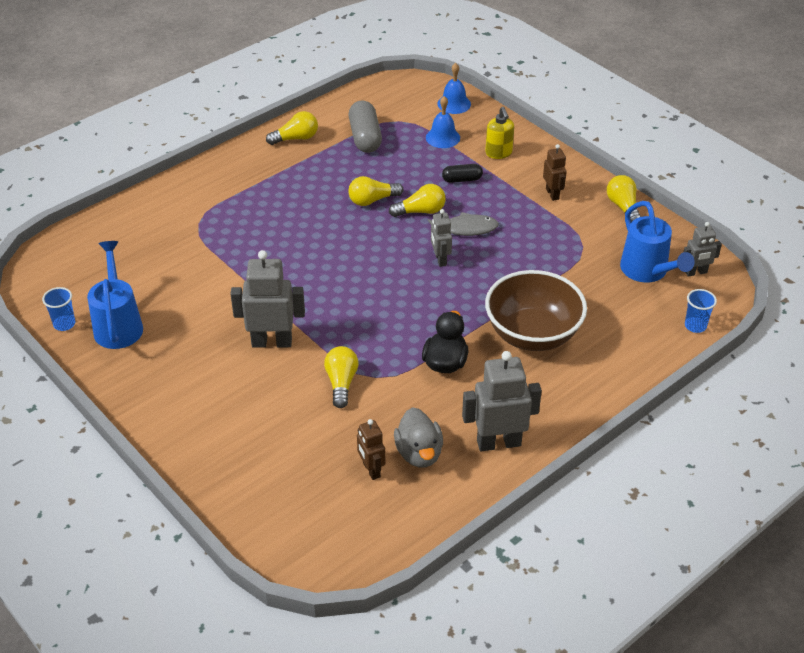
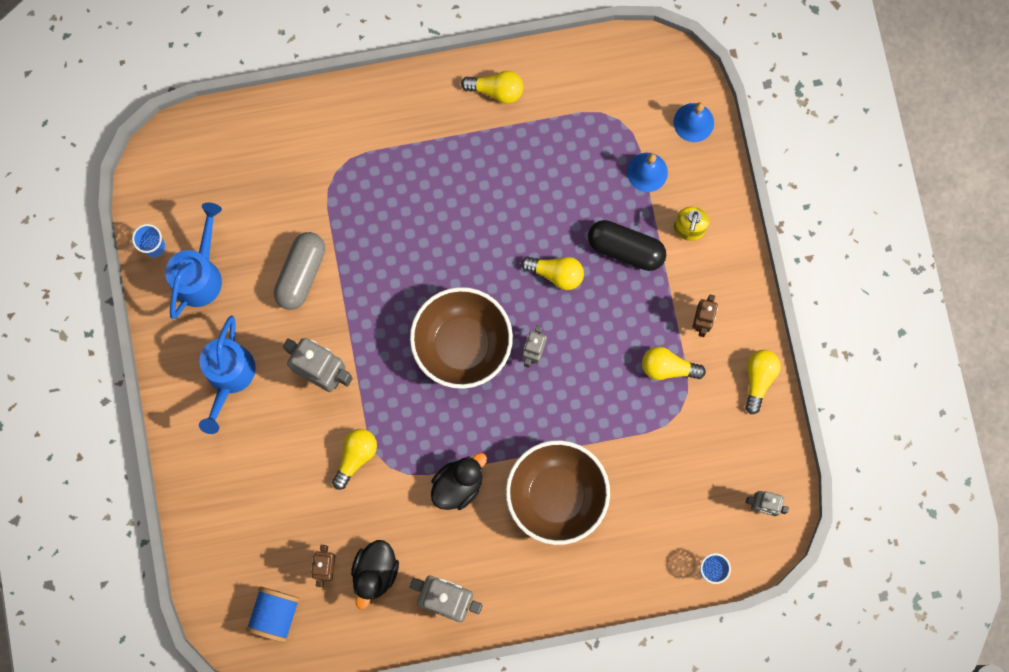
camera: 30 degrees right, 35 degrees up
(347, 528) = (275, 614): none -> blue spool
(365, 137) = (567, 128): grey capsule -> grey capsule (301, 274)
(372, 200) = (519, 231): yellow light bulb -> yellow light bulb (668, 367)
(379, 278) = (462, 344): none -> brown bowl
(419, 453) = (375, 572): grey duck -> black duck
(462, 179) = (625, 249): black capsule -> black capsule, size x1.73
(466, 229) = (584, 323): grey fish -> none
(647, 272) = (717, 479): blue watering can -> blue watering can (228, 377)

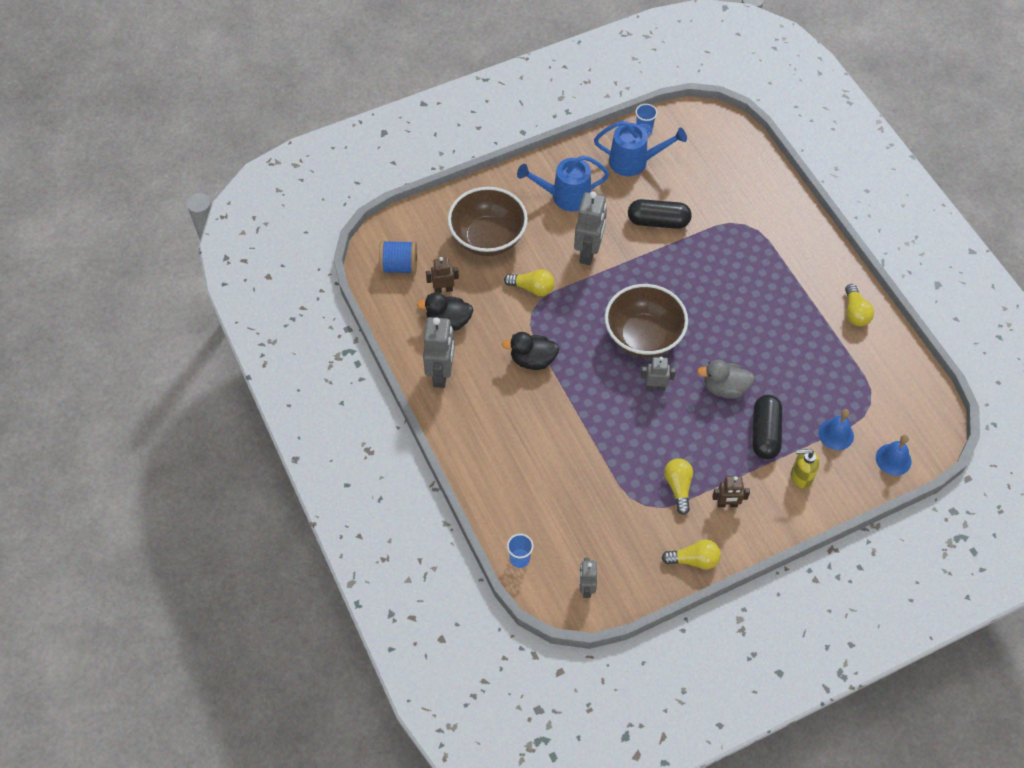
camera: 75 degrees right, 20 degrees down
(301, 274) = (658, 221): grey capsule -> black capsule
(458, 484) = (532, 360): black duck -> black duck turned 150 degrees clockwise
(556, 273) = (724, 388): yellow light bulb -> grey duck
(556, 495) = (545, 430): brown bowl -> brown bowl (488, 238)

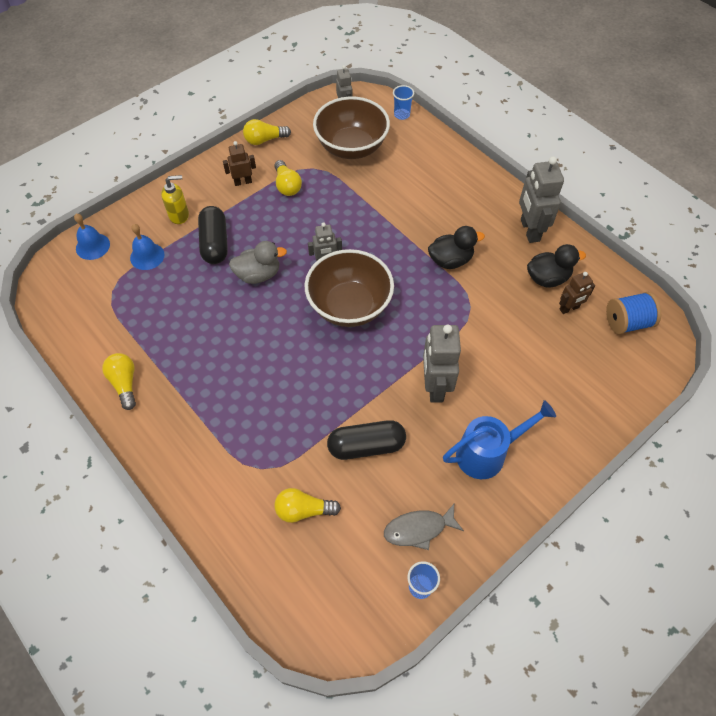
camera: 165 degrees right, 0 degrees up
(488, 238) = (551, 376): brown bowl -> brown bowl (351, 147)
(532, 288) = (480, 331): yellow light bulb -> yellow light bulb (303, 510)
(634, 162) = (418, 529): blue watering can -> grey fish

